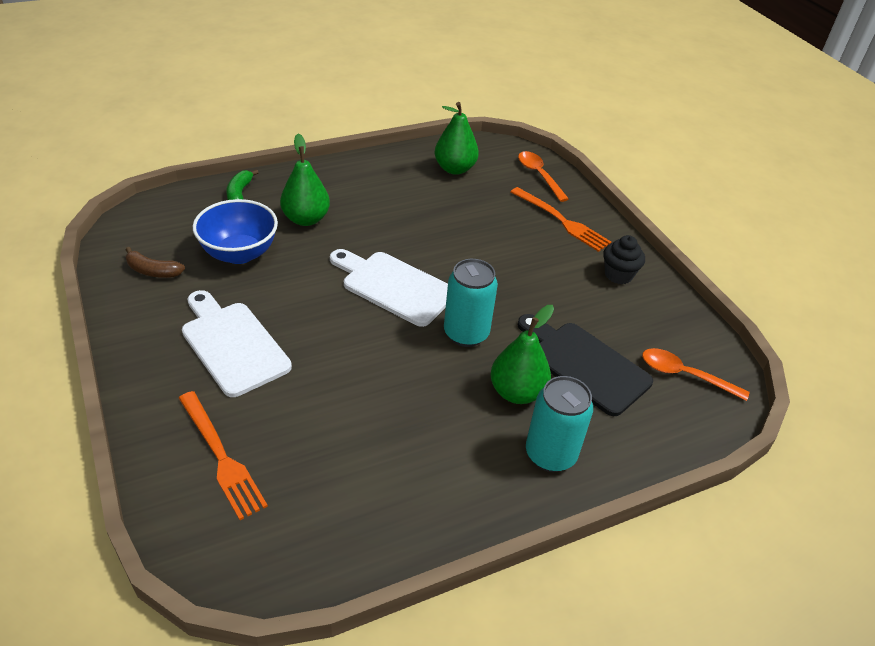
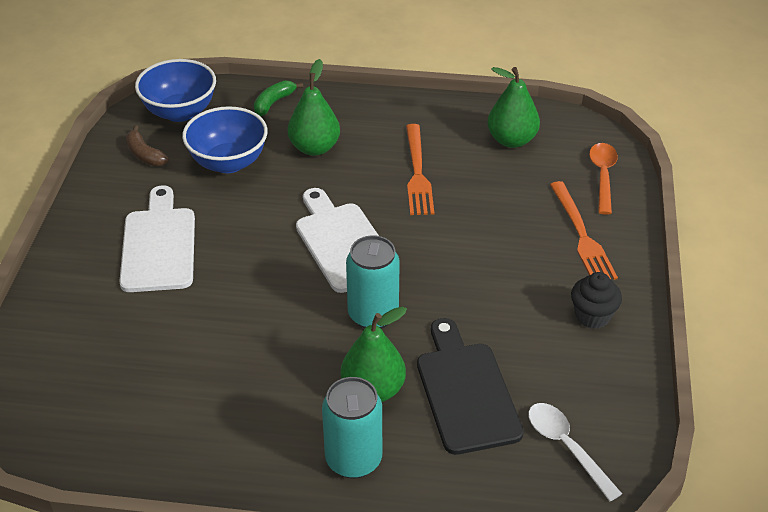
camera: 35 degrees right, 0 degrees up
(157, 225) = (180, 112): none -> blue bowl
(221, 457) = (78, 337): orange fork -> orange fork (417, 173)
(685, 375) = (566, 447): orange spoon -> white spoon

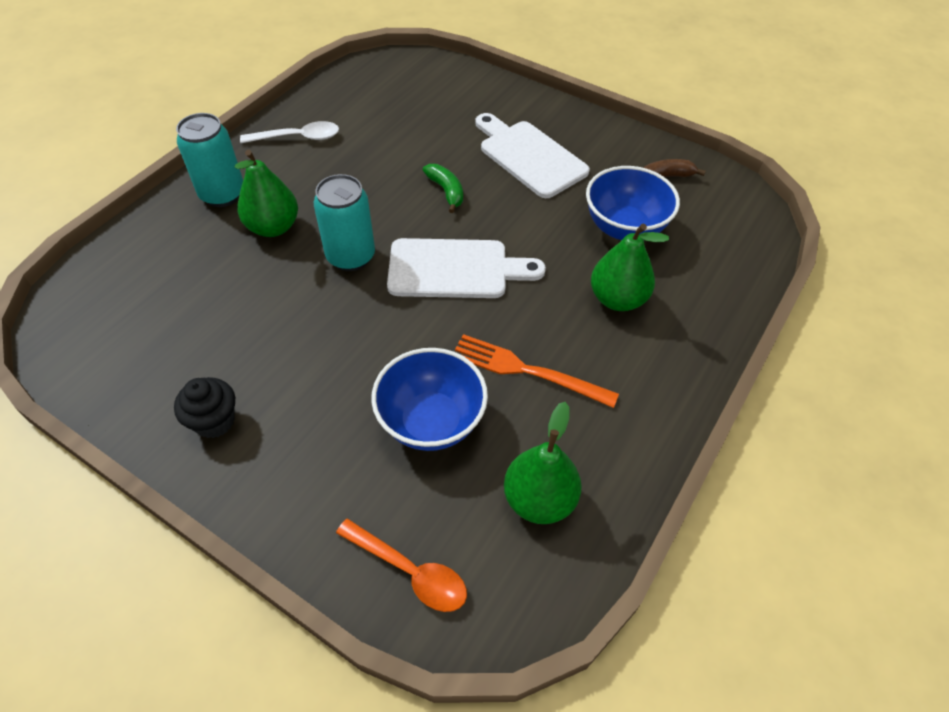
camera: 115 degrees right, 10 degrees up
(158, 245) = (529, 157): white cutting board -> white cutting board turned 150 degrees counterclockwise
(180, 112) = (728, 216): blue bowl -> blue bowl (431, 421)
(273, 103) = (718, 292): green banana -> green banana (446, 191)
(465, 392) = (219, 281): black cutting board -> none
(566, 447) = (108, 320): white spoon -> white spoon (298, 138)
(582, 235) = (327, 480): orange fork -> none

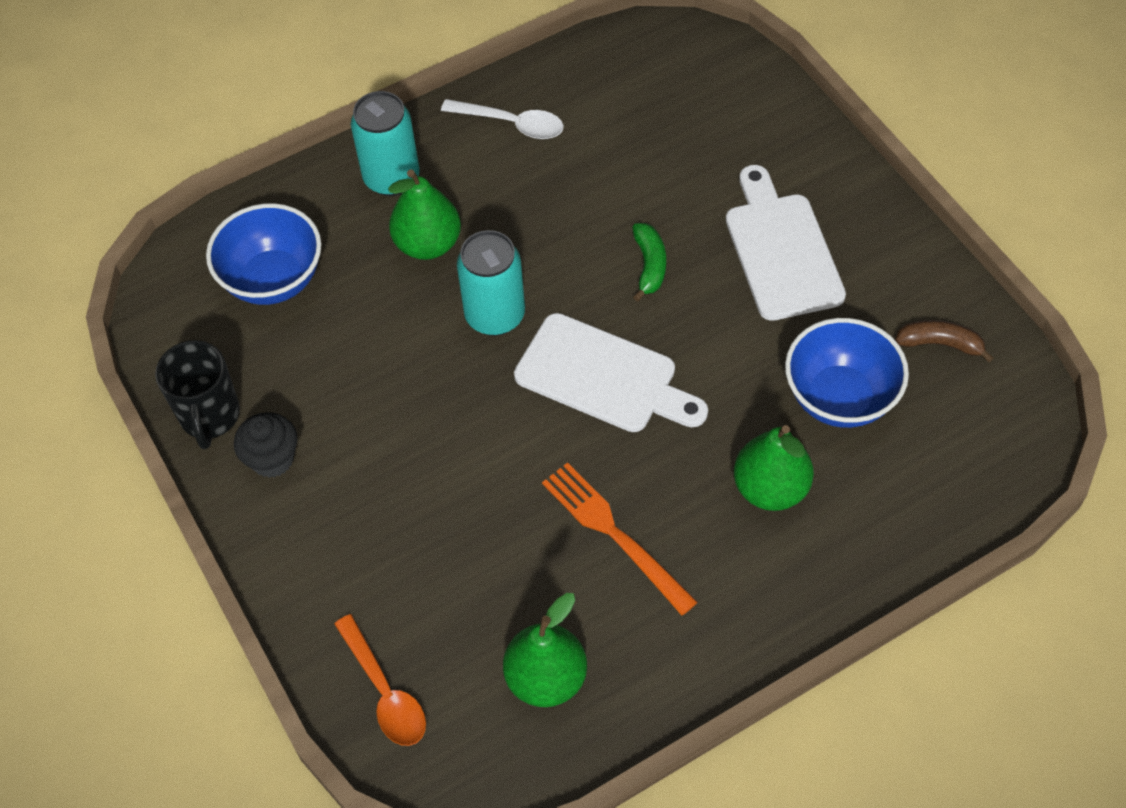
camera: 30 degrees right, 5 degrees up
(141, 409) = (210, 417): none -> black mug
(431, 421) = (482, 549): blue bowl -> blue bowl (273, 280)

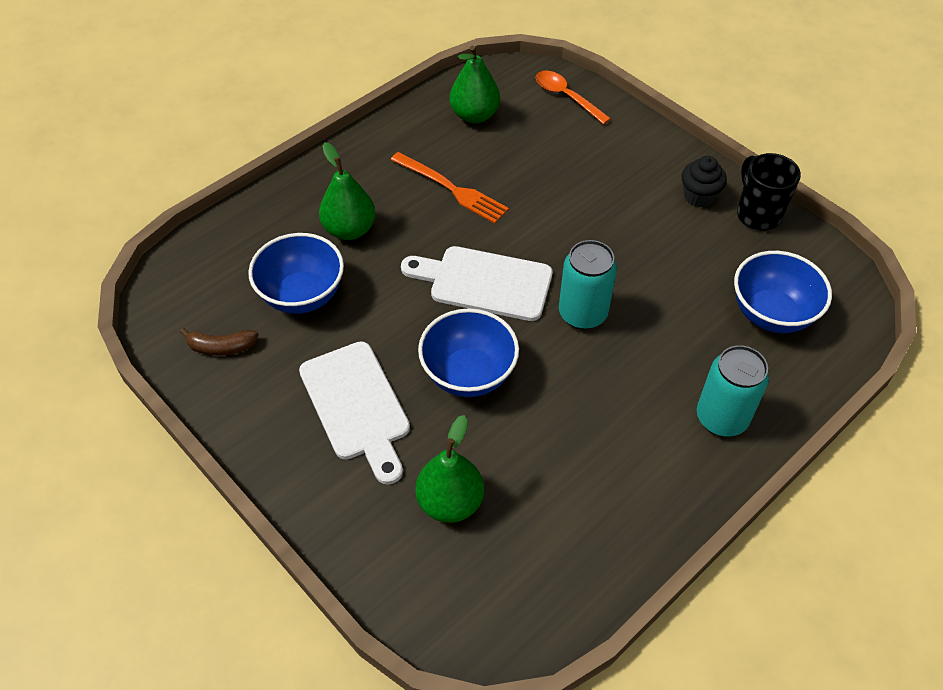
camera: 165 degrees right, 5 degrees down
(428, 244) = (661, 363): green pear -> green pear (450, 502)
(511, 124) = (635, 494): white spoon -> none
(649, 265) = (468, 374): green banana -> blue bowl

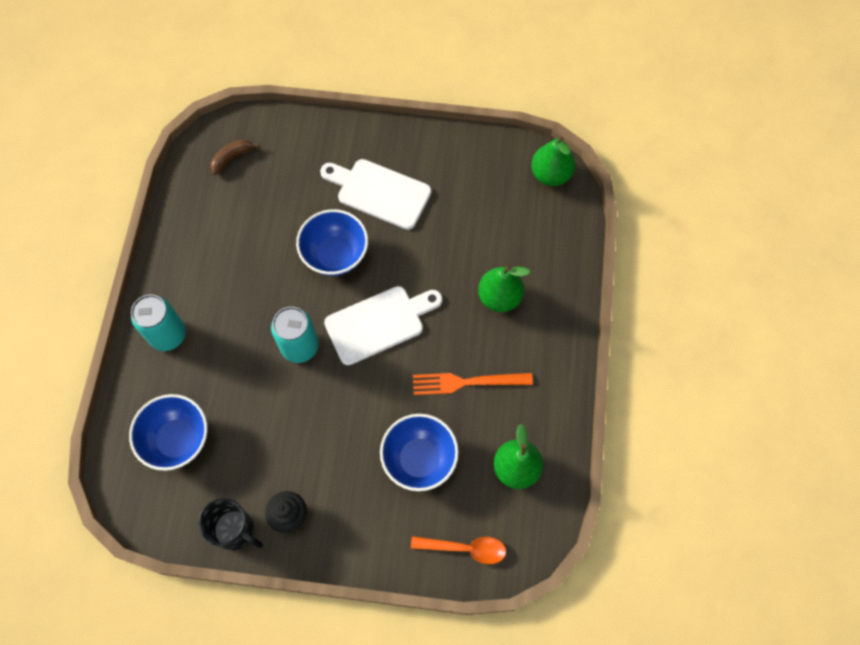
camera: 140 degrees right, 15 degrees up
(221, 347) = (487, 169): brown banana -> brown banana (232, 158)
(302, 295) = (478, 232): blue bowl -> blue bowl (419, 459)
(450, 502) = (284, 180): green pear -> green pear (550, 174)

